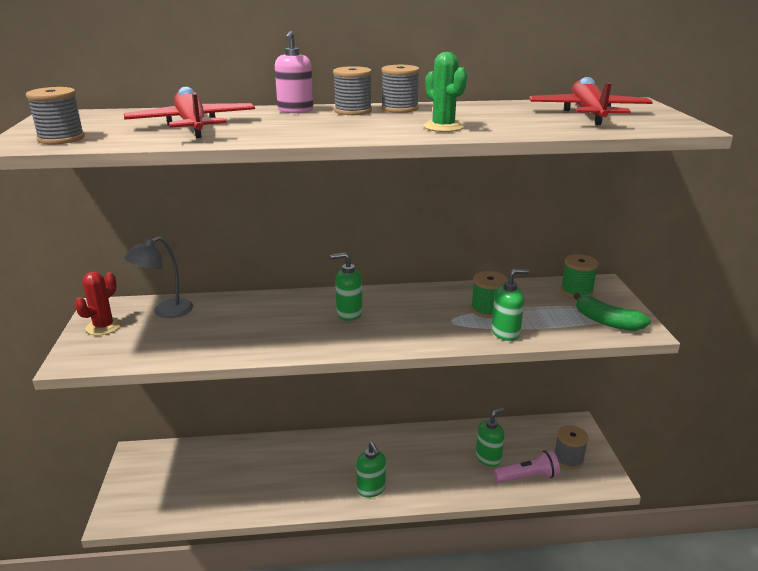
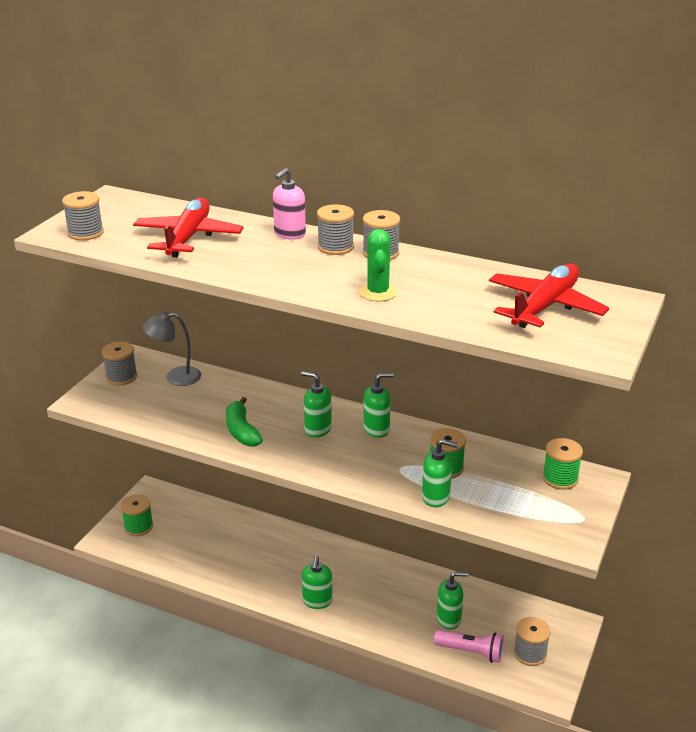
camera: 30 degrees right, 5 degrees up
(103, 327) = (121, 377): red cactus -> grey spool
(144, 491) = (138, 527): none -> green spool
(400, 299) = (376, 429): none -> green soap dispenser
(606, 322) = (548, 521): green banana -> green banana (242, 431)

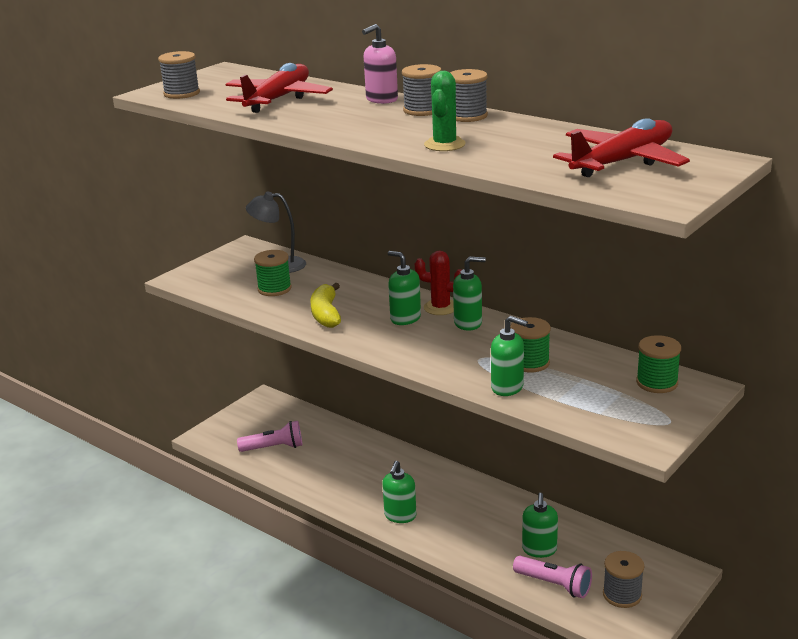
camera: 15 degrees right, 5 degrees down
(121, 377) = (227, 262): grey spool -> none
(138, 527) = (240, 429): green spool -> green spool (274, 289)
(177, 543) = (274, 447): none -> pink flashlight
(242, 431) = (326, 314): green banana -> yellow banana
(345, 414) = (440, 307): none -> red cactus
(449, 619) = (539, 550): green soap dispenser -> green soap dispenser turned 90 degrees clockwise

